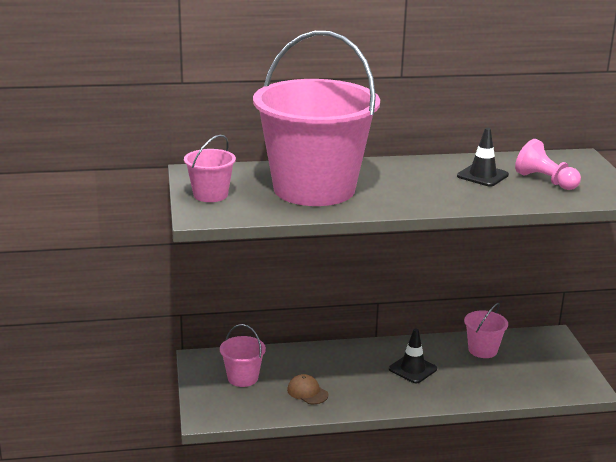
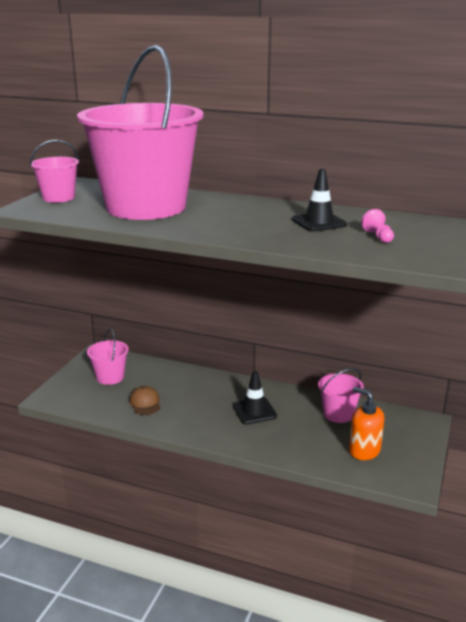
camera: 30 degrees right, 0 degrees up
(532, 374) = (364, 450): none -> orange soap dispenser
(545, 181) = (378, 236): pink pawn -> pink pawn, size x0.58

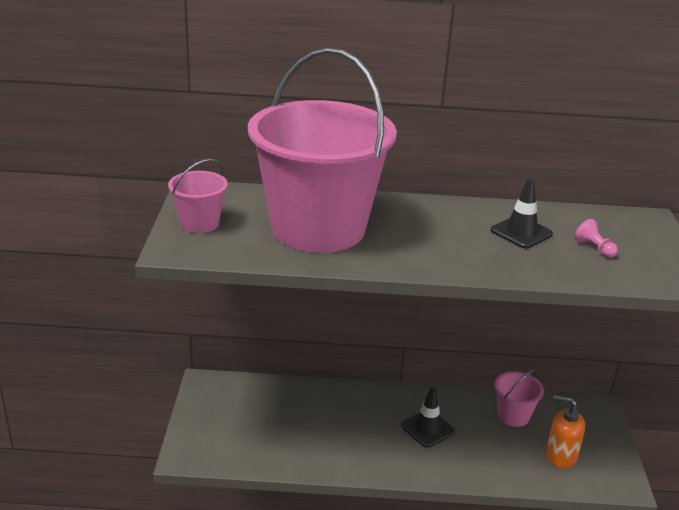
camera: 20 degrees left, 5 degrees up
(110, 377) = (241, 413): pink bucket -> none
(145, 403) = (303, 441): brown cap -> none

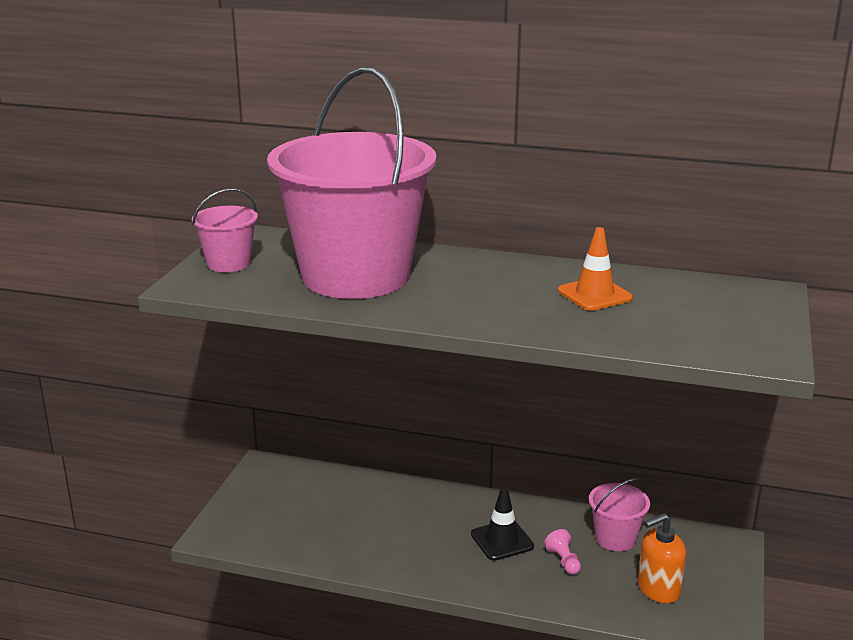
camera: 15 degrees right, 5 degrees down
(521, 232) = (594, 295): black traffic cone -> orange traffic cone
(560, 456) = (658, 589): orange soap dispenser -> orange soap dispenser turned 60 degrees counterclockwise
(594, 248) = (677, 316): pink pawn -> pink pawn (563, 561)

